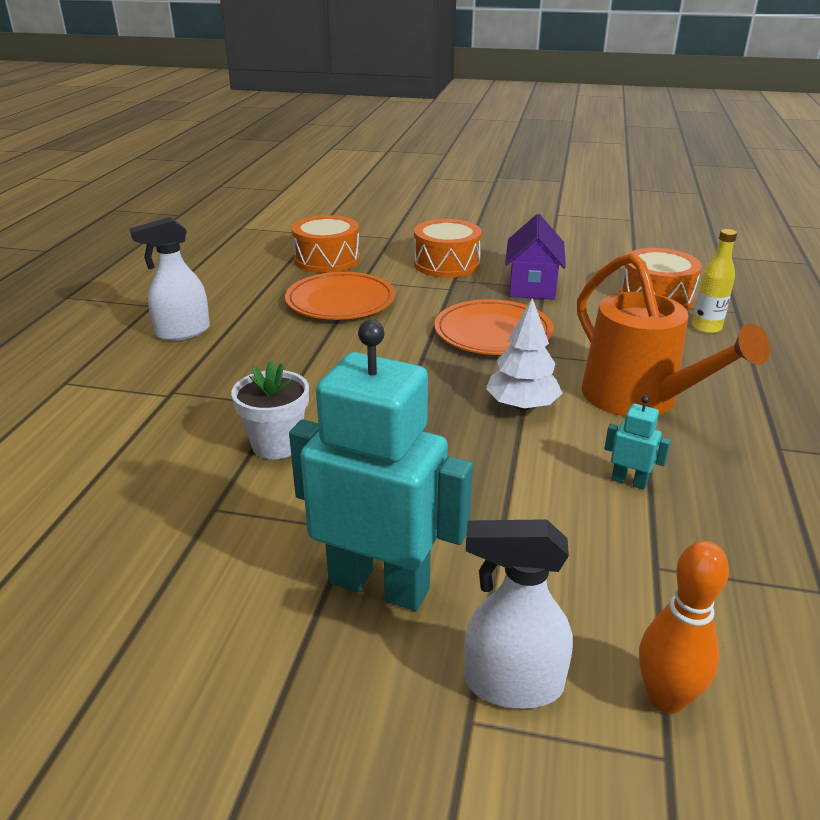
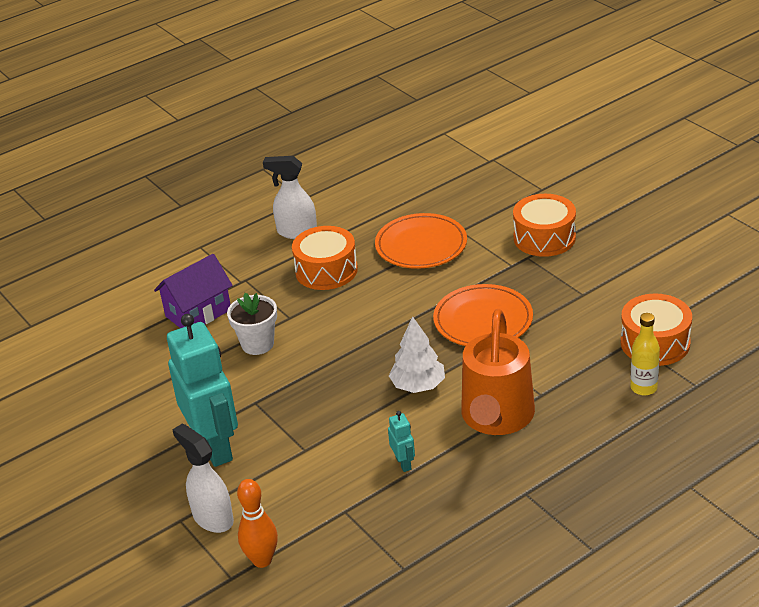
camera: 45 degrees right, 5 degrees up
(327, 259) = (463, 196): orange drum -> orange drum (326, 270)
(532, 286) = (576, 289): purple house -> purple house (198, 313)

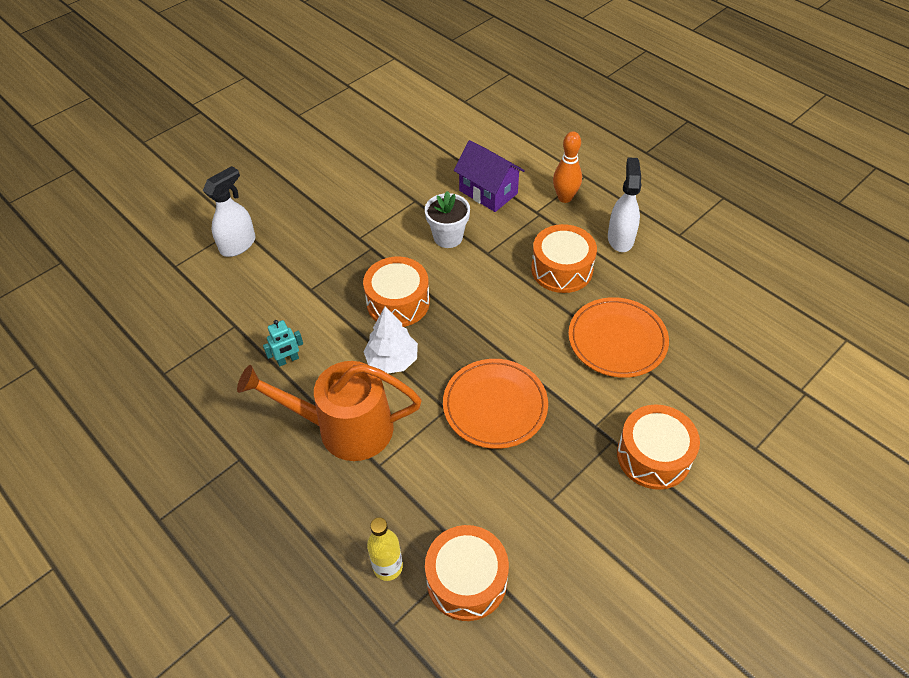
camera: 80 degrees right, 15 degrees up
(215, 446) = (318, 232): turquoise robot -> none
(262, 560) = (189, 281): orange bowling pin -> orange bowling pin (565, 198)
(341, 381) = (398, 302): none -> orange drum

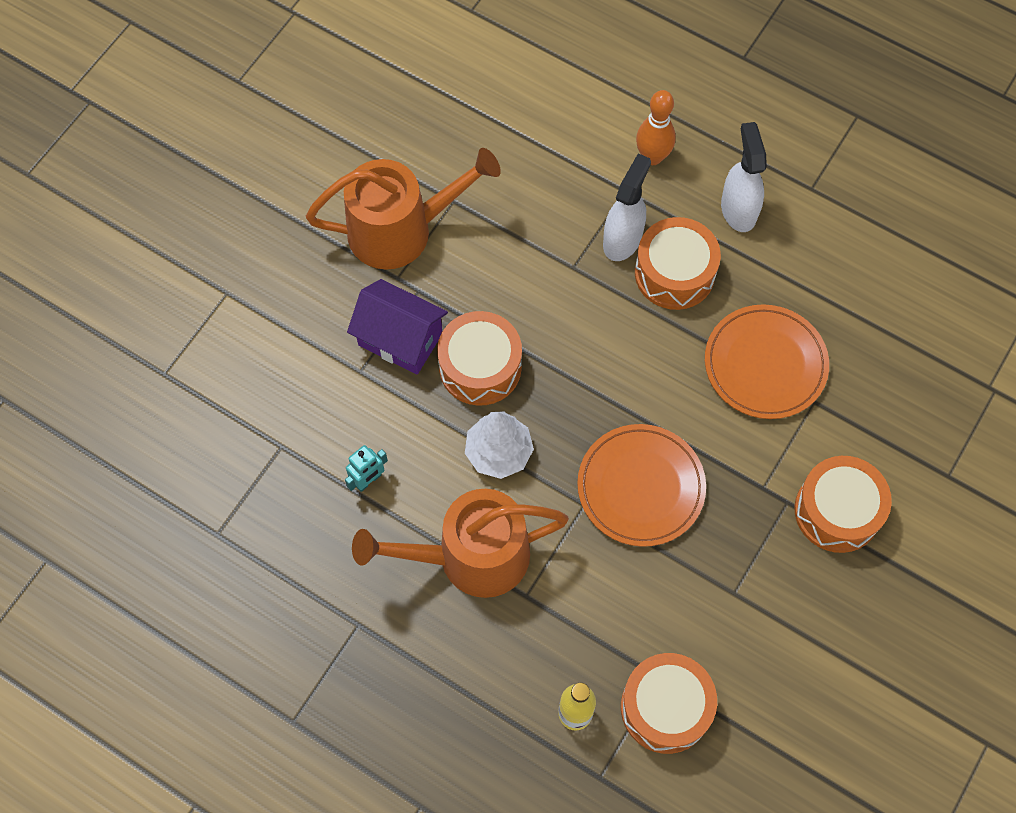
camera: 15 degrees left, 15 degrees up
(238, 245) = (237, 322): white spray bottle -> white spray bottle (622, 239)
(372, 211) = (400, 230): none -> orange watering can
(448, 237) = (515, 252): white flower pot -> none
(488, 192) = (548, 167): purple house -> purple house (400, 339)

